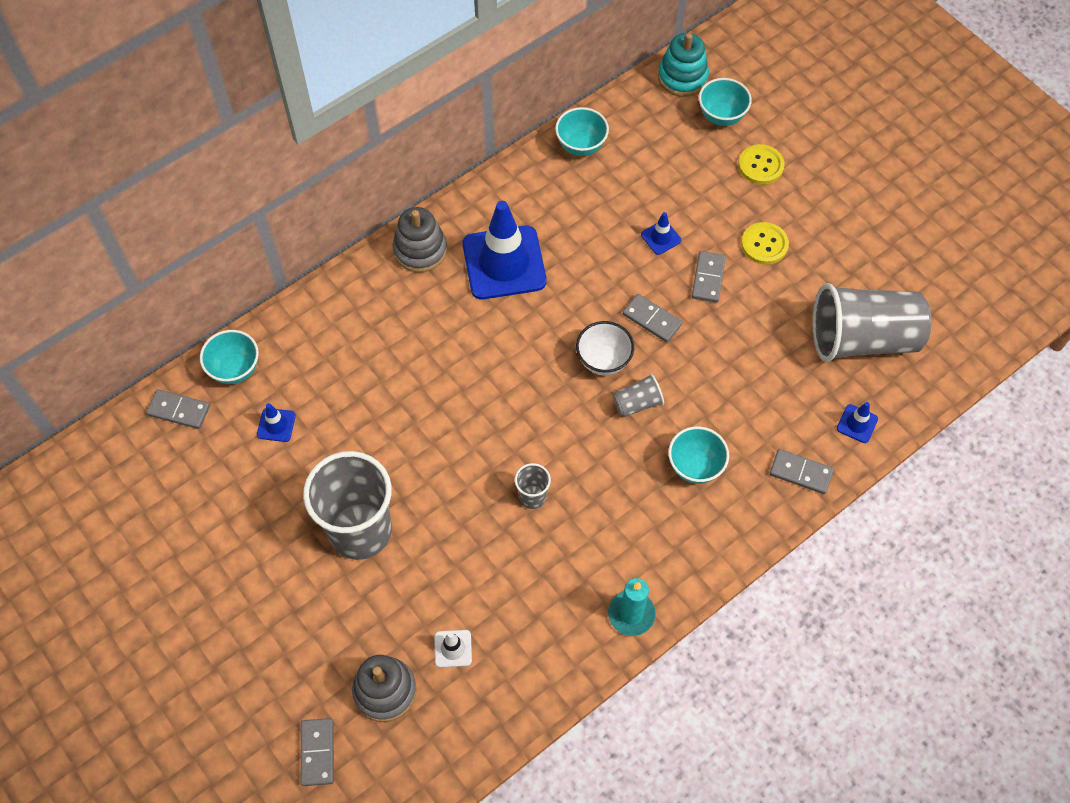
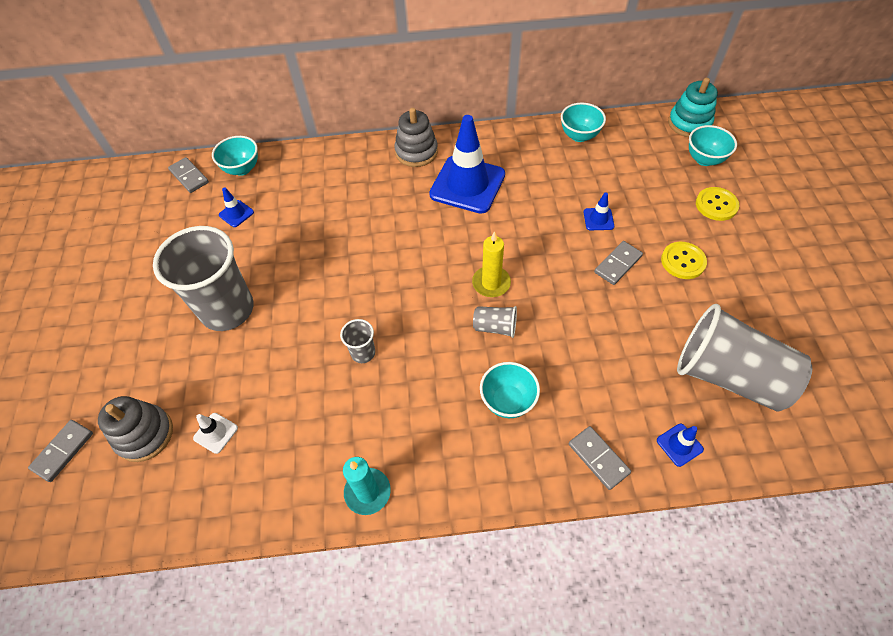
camera: 35 degrees right, 5 degrees down
(603, 361) = (491, 283): white bowl -> yellow candle
(652, 319) = (551, 272): grey domino -> none

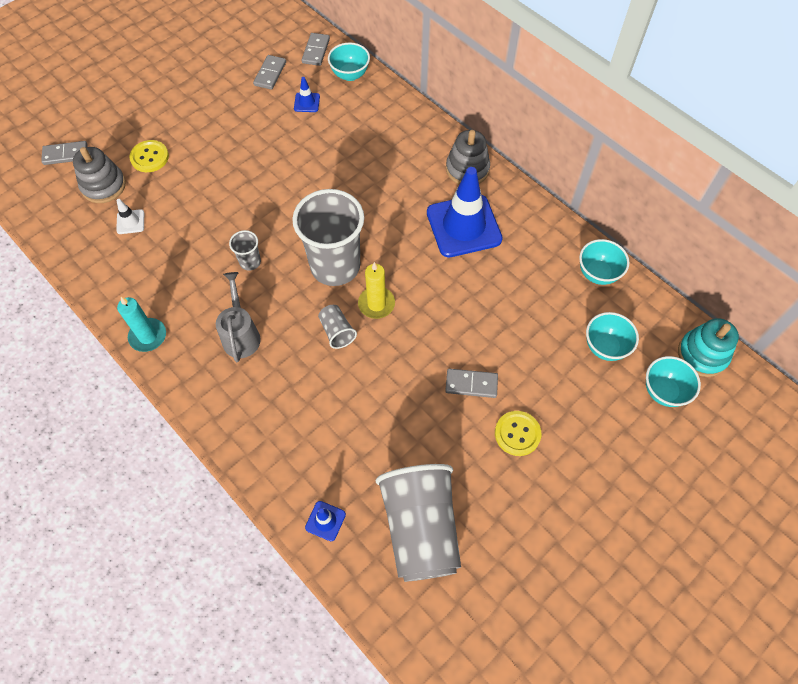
camera: 50 degrees right, 5 degrees up
(227, 309) = (224, 159): grey cup -> grey cup (335, 266)
(435, 405) = (241, 334): none -> grey watering can
(507, 401) = (278, 379): turquoise bowl -> turquoise bowl (605, 347)
(598, 219) = (509, 343): blue traffic cone -> none
(598, 458) = (273, 468): grey domino -> grey domino (270, 74)
(716, 205) = (611, 429): yellow button -> yellow button (149, 157)

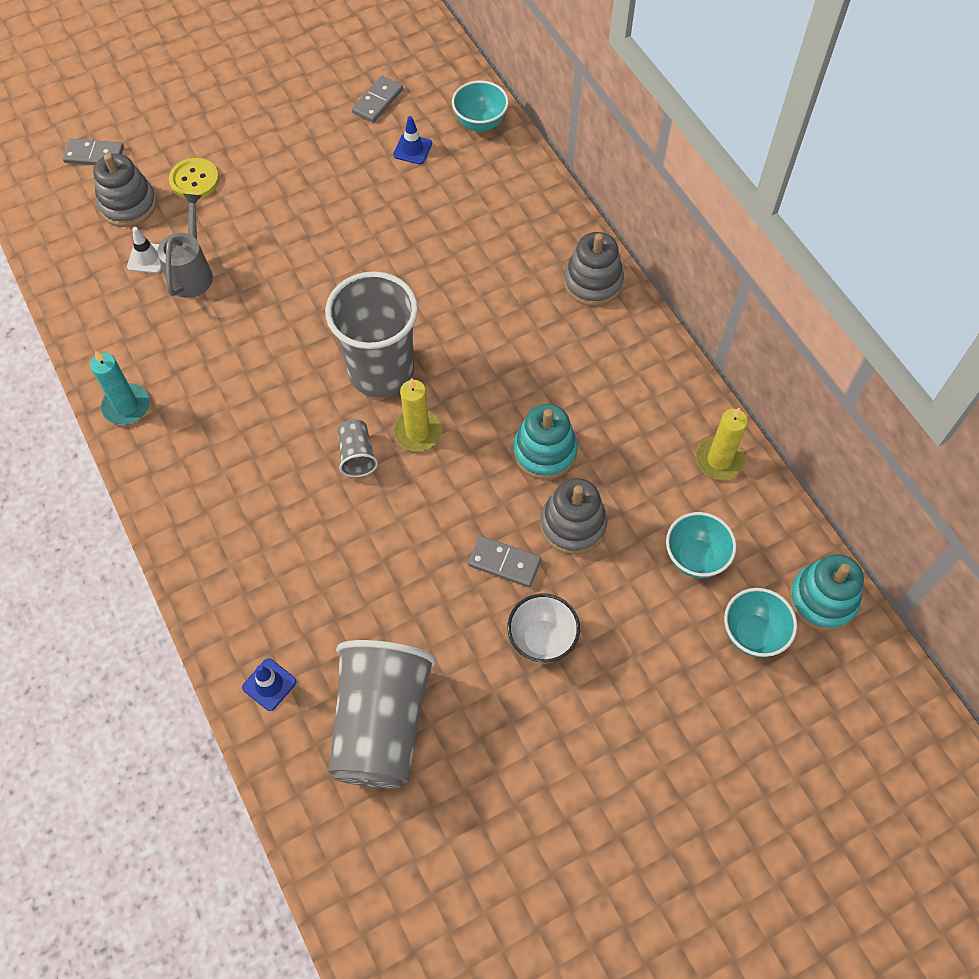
camera: 15 degrees right, 0 degrees up
(241, 334) = (238, 430): grey watering can -> grey watering can (192, 272)
(250, 262) = (277, 342): grey cup -> none
(316, 51) = (446, 82): grey domino -> none
(463, 226) = (563, 357): blue traffic cone -> none
(473, 296) = (544, 452): none -> turquoise stacking toy
(511, 344) = (573, 525): none -> grey stacking toy
(517, 434) = (542, 640): yellow button -> white bowl
(597, 273) = (719, 460): turquoise bowl -> yellow candle

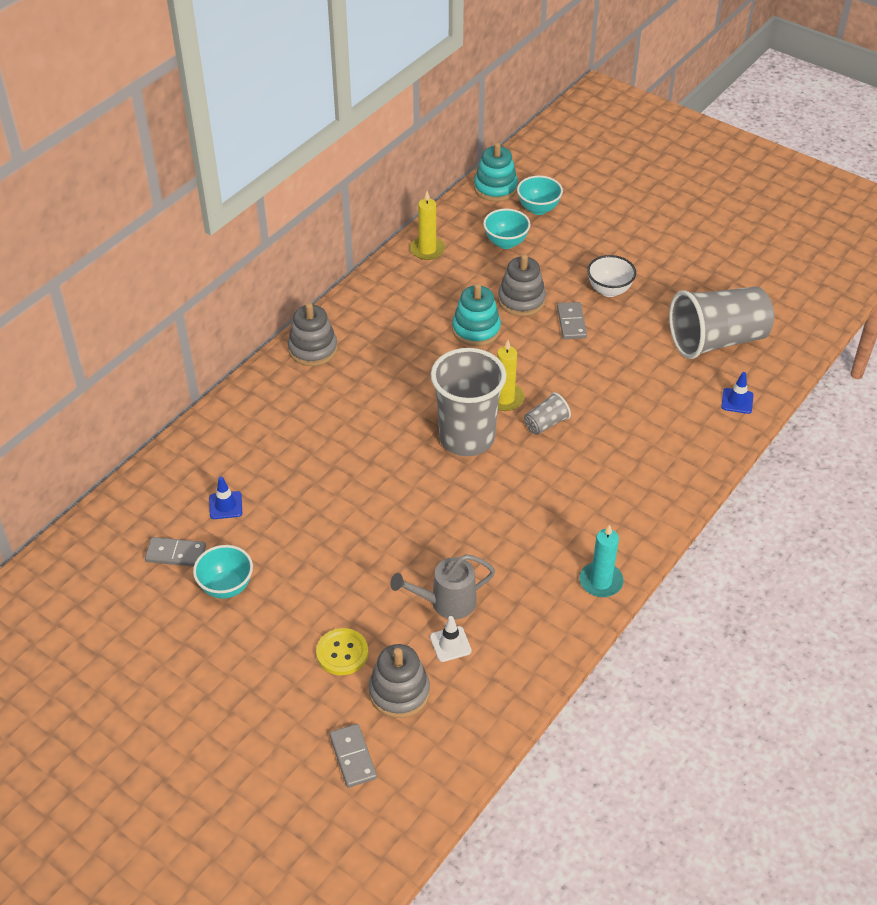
camera: 115 degrees left, 15 degrees down
(480, 123) = (172, 470): turquoise bowl -> turquoise bowl (226, 587)

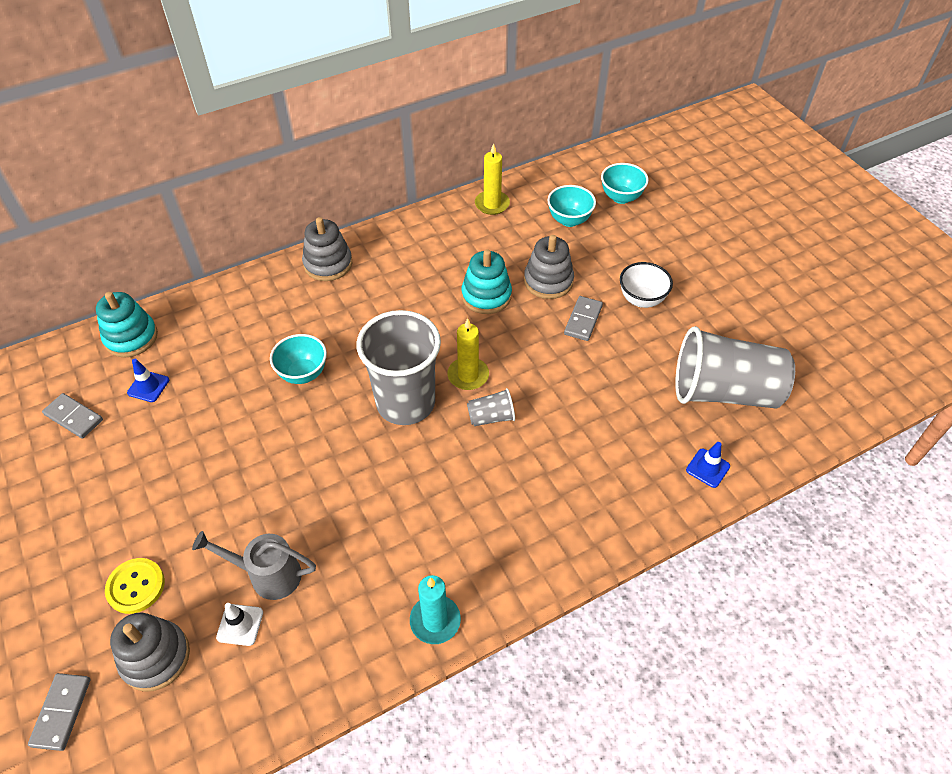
camera: 25 degrees right, 5 degrees up
(226, 587) = (89, 469): turquoise bowl -> turquoise bowl (303, 373)
(495, 188) = (592, 166): turquoise stacking toy -> turquoise stacking toy (131, 337)

